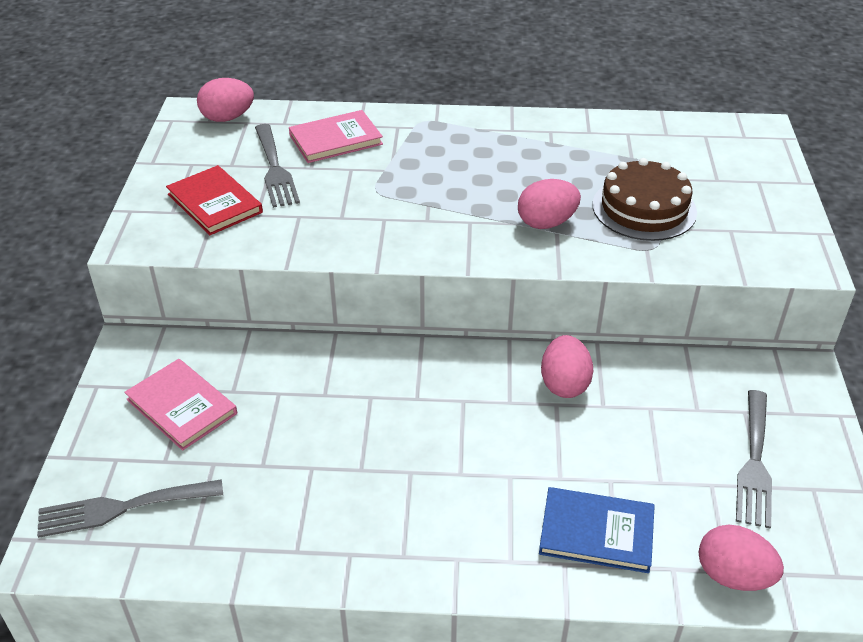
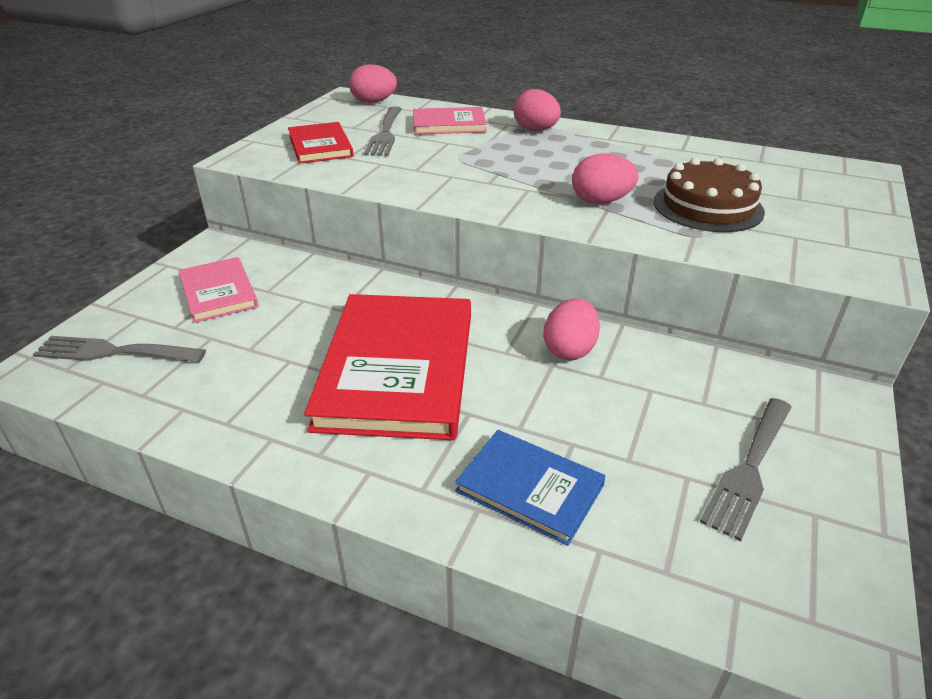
camera: 20 degrees right, 5 degrees down
(420, 447) = (397, 369): none -> red book
(733, 576) = (670, 579): pink egg -> pink egg (535, 130)

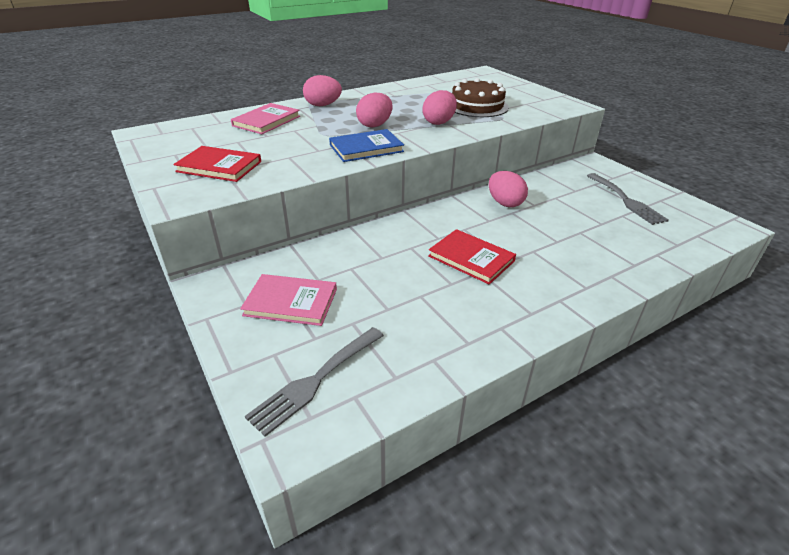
camera: 55 degrees left, 0 degrees up
(373, 102) = (175, 128): pink egg -> pink egg (375, 125)
(385, 134) = (242, 142): grey fork -> none
(397, 369) = (471, 258): red book -> red book, size x0.53
(529, 488) = (606, 256): blue book -> blue book (366, 148)

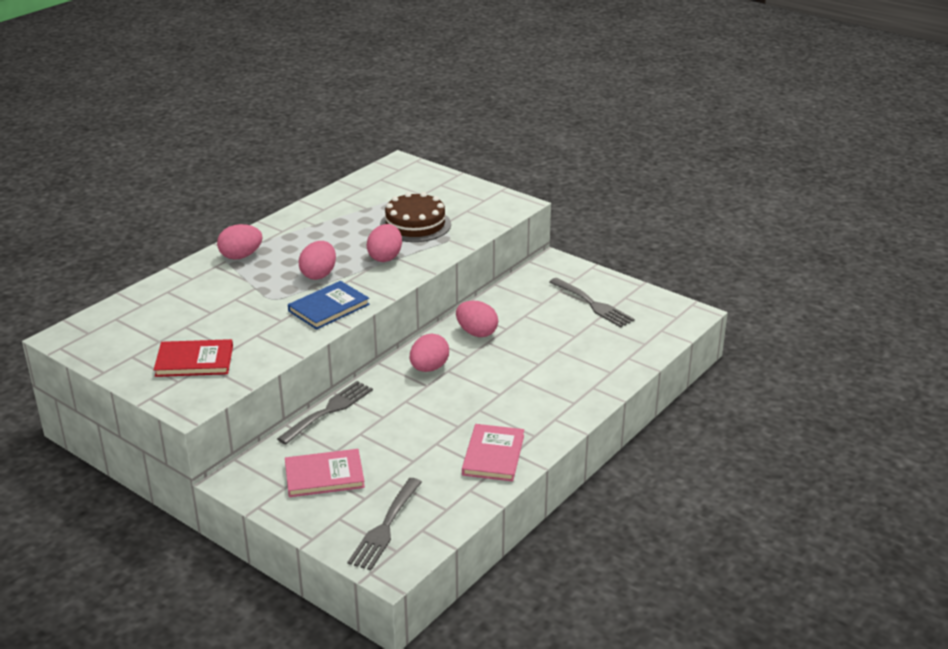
camera: 20 degrees left, 5 degrees down
(267, 121) = (194, 292): pink book -> pink book (493, 455)
(336, 241) = (329, 410): none -> grey fork
(447, 223) = (429, 368): none -> pink egg
(471, 258) = (466, 399): red book -> none

